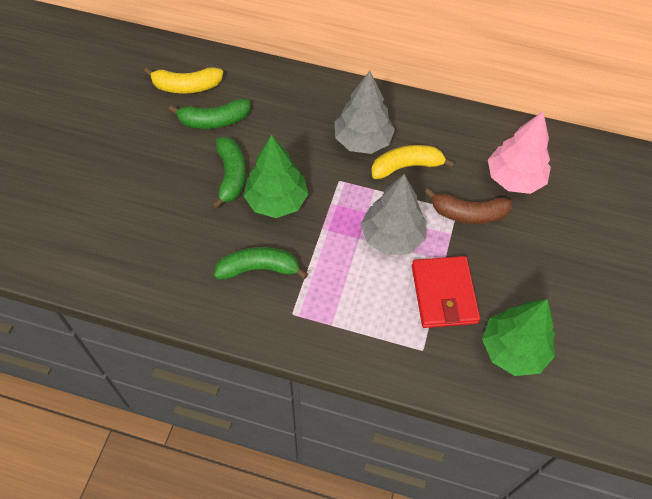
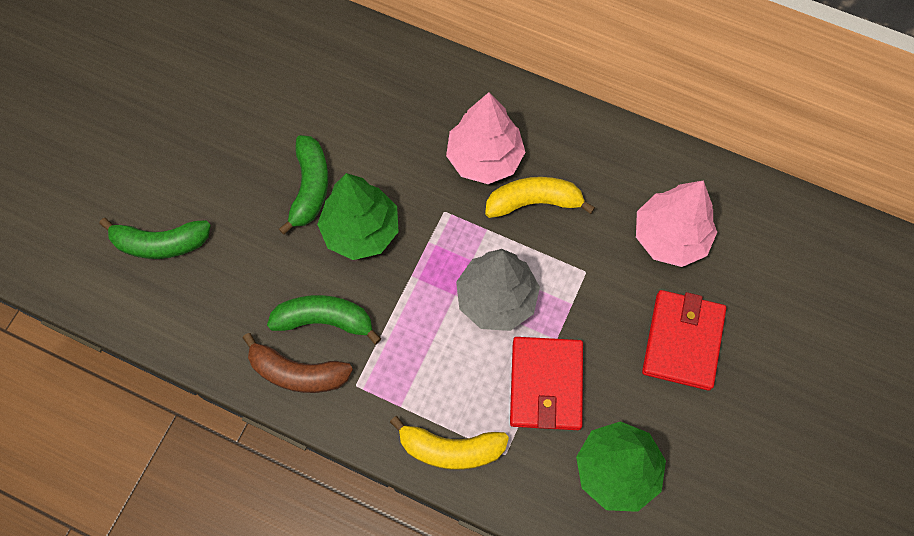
camera: 10 degrees right, 10 degrees up
(186, 86) = (272, 52): yellow banana -> yellow banana (450, 449)
(214, 121) = (300, 106): green banana -> green banana (160, 243)
(362, 141) = (484, 158): grey tree -> pink tree
(468, 214) = (599, 279): brown banana -> brown banana (297, 373)
(541, 249) = (682, 341): none -> red wallet

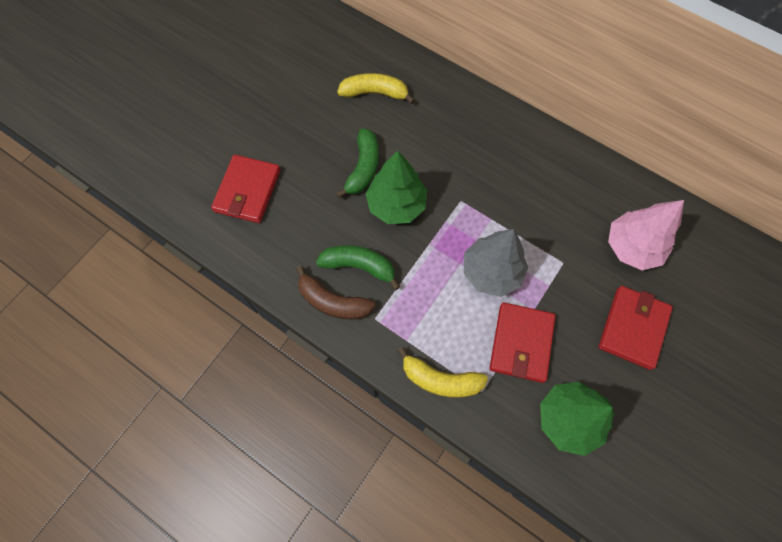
camera: 10 degrees right, 0 degrees up
(160, 243) = (248, 191): green banana -> red wallet
(484, 158) = (496, 167): pink tree -> none
(534, 202) = (530, 204): yellow banana -> yellow banana (375, 93)

